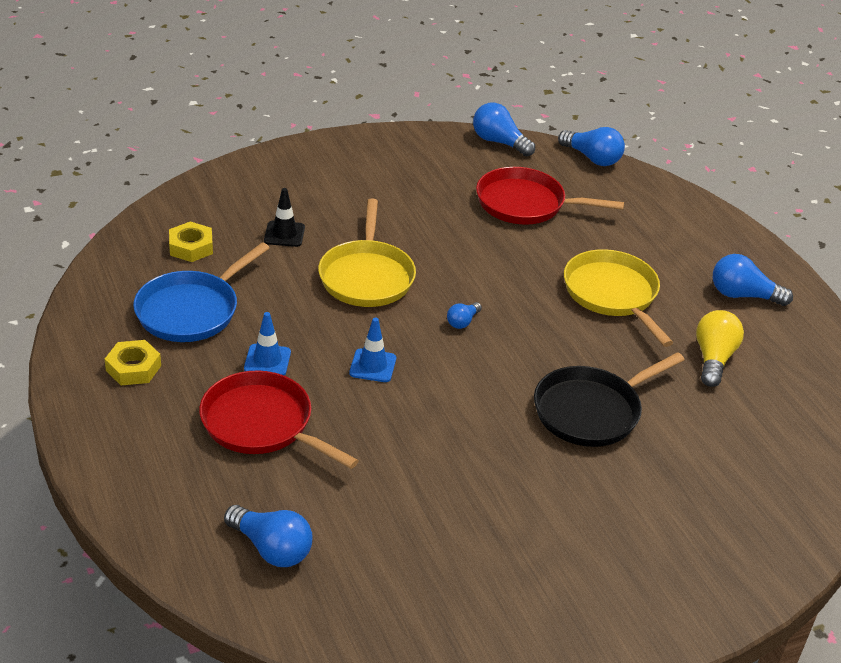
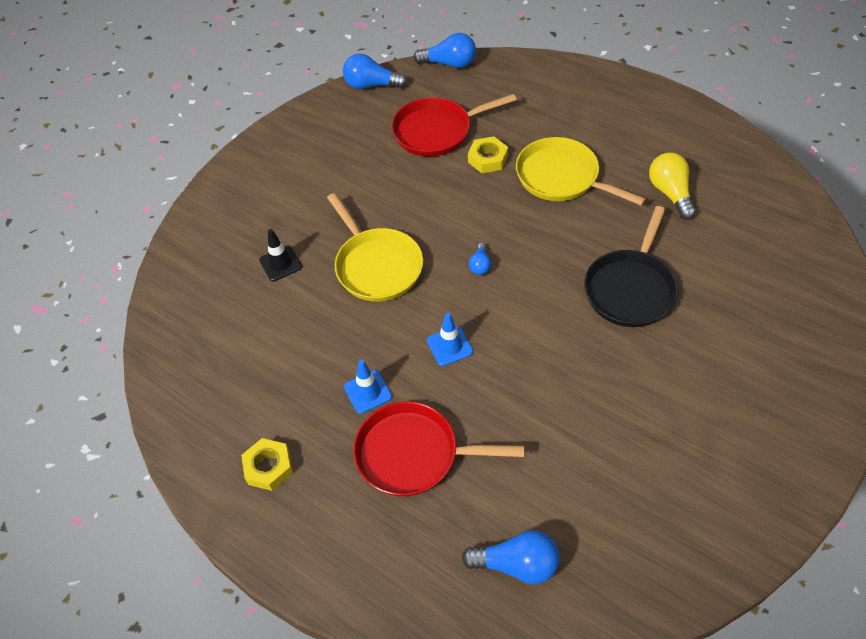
camera: 25 degrees left, 15 degrees up
(191, 247) = (216, 320): yellow nut -> yellow nut (488, 159)
(191, 310) = (268, 381): blue pan -> none
(743, 295) = (645, 127): blue light bulb -> none

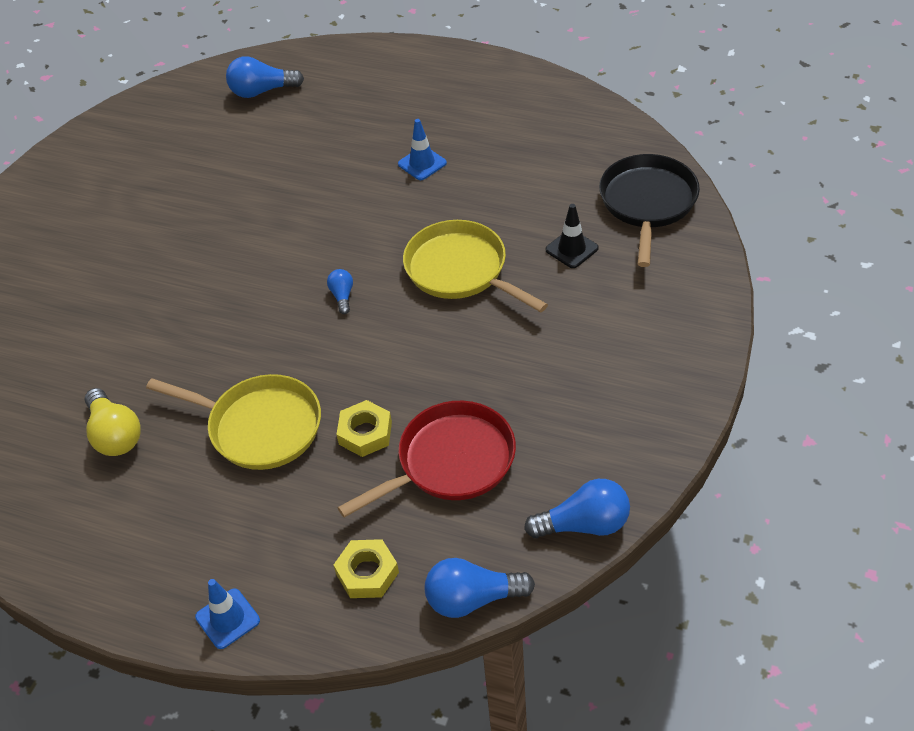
camera: 165 degrees right, 5 degrees down
(268, 467) = (485, 98): yellow nut -> yellow nut (367, 573)
(413, 454) = (363, 132): red pan -> none
(449, 346) = (355, 214): blue traffic cone -> blue traffic cone (227, 619)
(630, 289) = (169, 308): black pan -> black pan (648, 203)

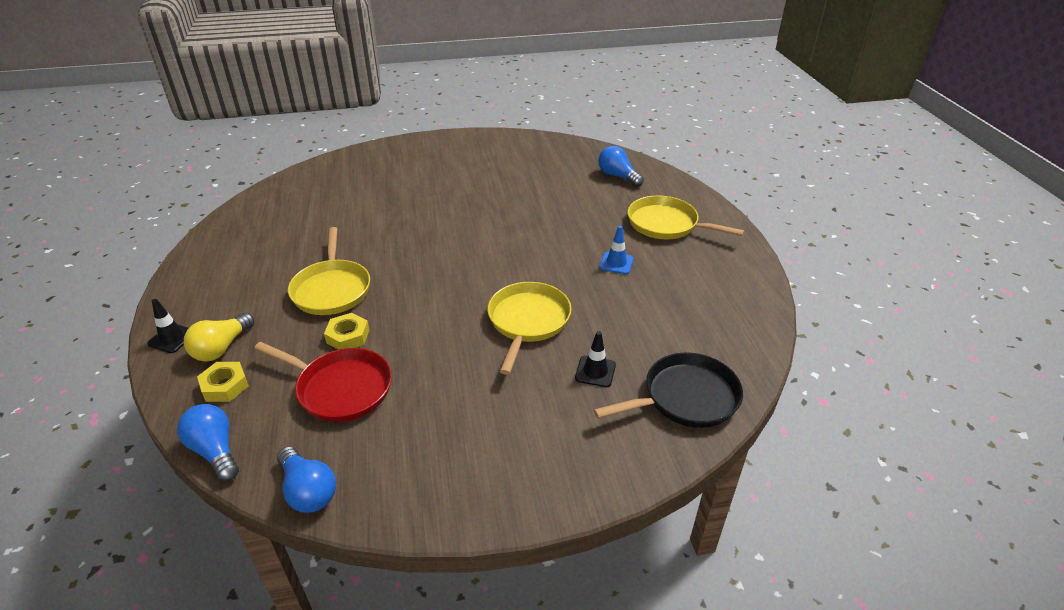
camera: 55 degrees right, 10 degrees down
(115, 435) = (300, 239): yellow light bulb -> yellow light bulb (222, 348)
(227, 619) = (172, 338): blue traffic cone -> black traffic cone
(342, 296) = (464, 278): blue light bulb -> none
(389, 96) = (666, 224): none -> yellow pan

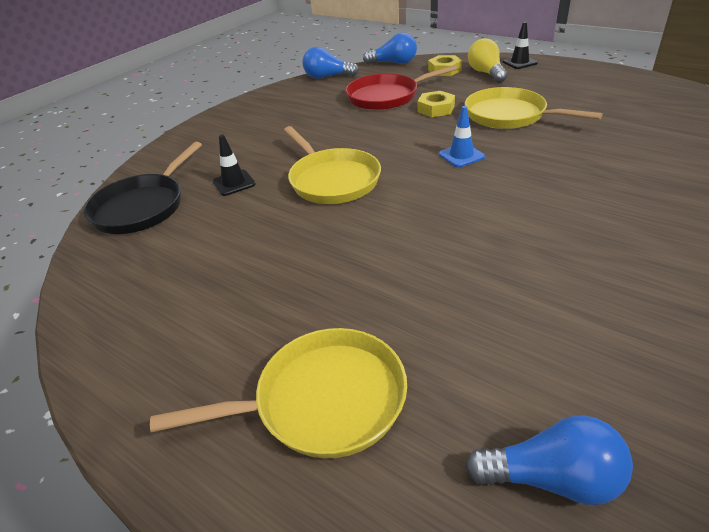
camera: 140 degrees right, 0 degrees up
(616, 263) = (322, 280): blue traffic cone -> blue traffic cone (461, 155)

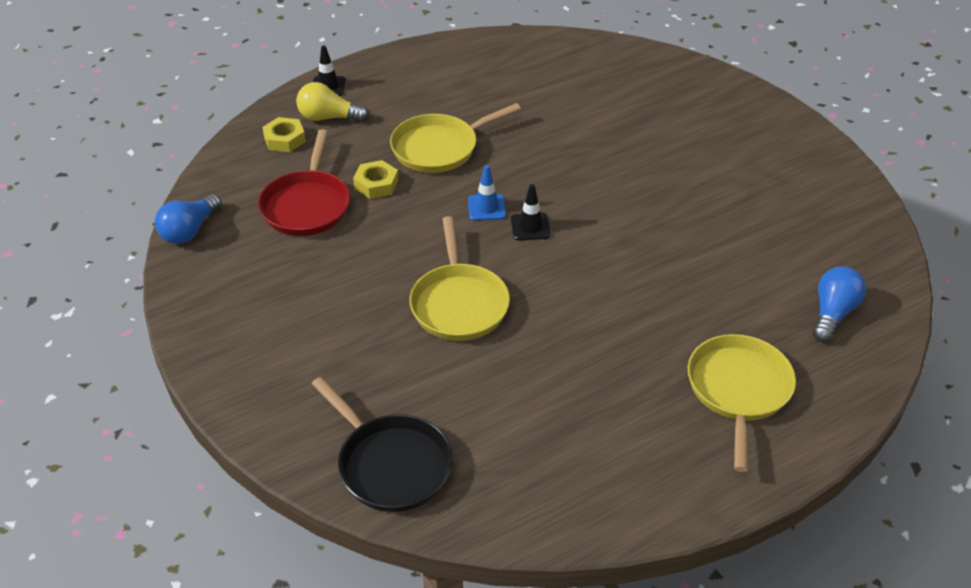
camera: 70 degrees left, 5 degrees up
(234, 183) = (401, 378): black traffic cone -> black traffic cone (530, 227)
(332, 180) = (459, 303): yellow pan -> yellow pan turned 90 degrees clockwise
(394, 63) = (215, 165): blue light bulb -> none

